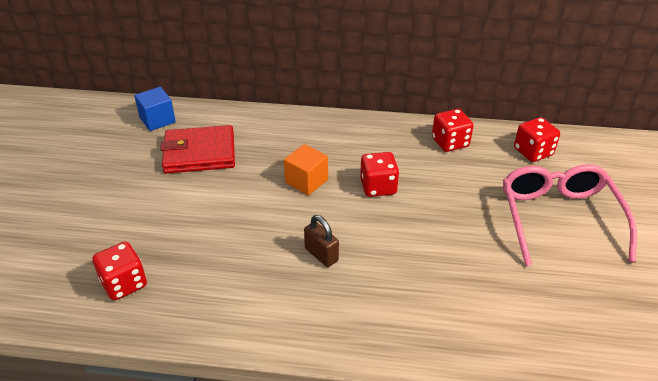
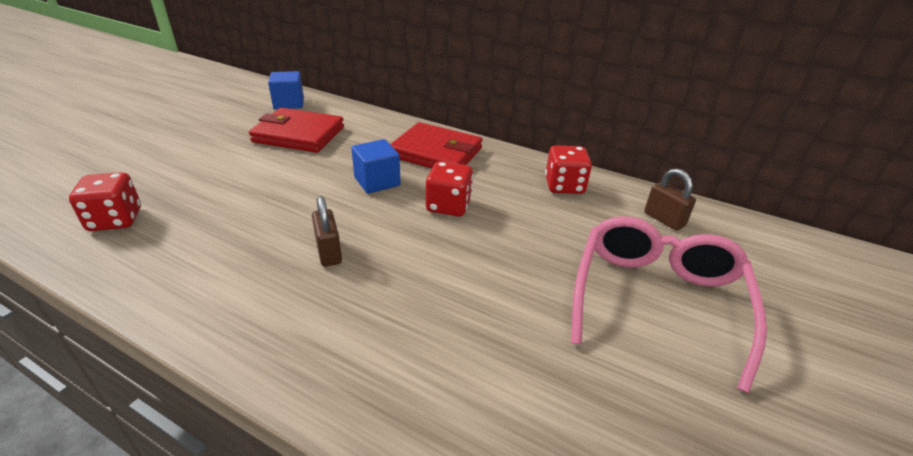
camera: 20 degrees right, 5 degrees down
(306, 181) = (377, 181): orange cube -> blue cube
(332, 138) = (436, 153): none -> red wallet
(533, 152) = (664, 219): red dice -> brown padlock

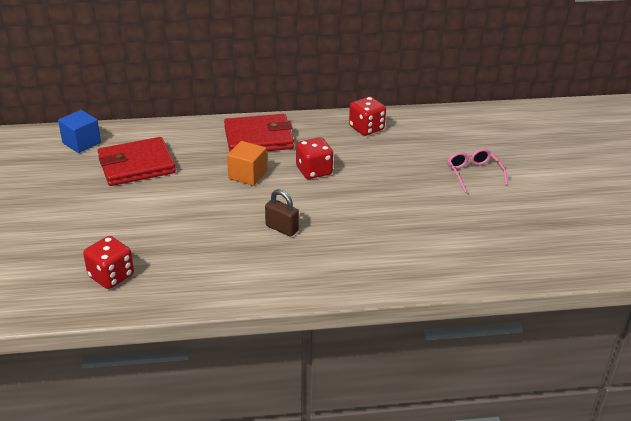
camera: 35 degrees left, 0 degrees up
(377, 181) = (247, 175): blue cube -> orange cube
(656, 300) = (473, 173): pink glasses -> pink glasses, size x0.52
(664, 219) = (440, 127): brown padlock -> none

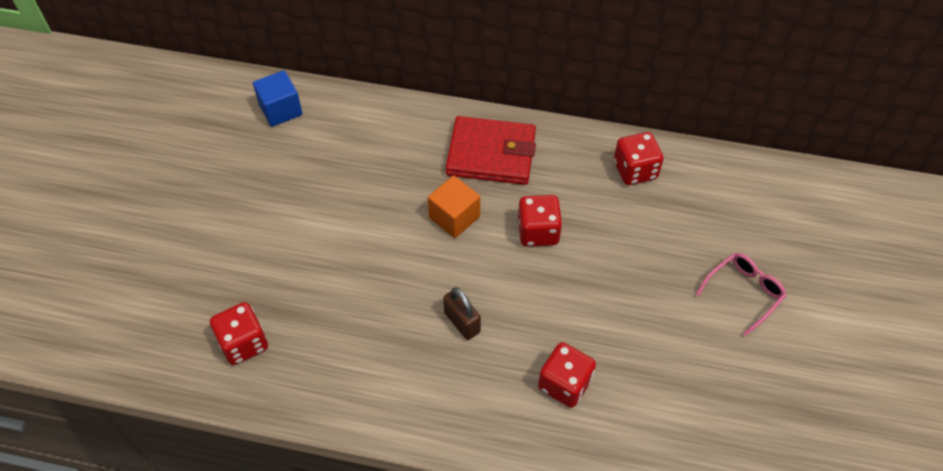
camera: 20 degrees right, 20 degrees up
(136, 165) = (330, 166): red wallet -> none
(375, 245) = (564, 384): none -> red dice
(473, 173) = (744, 292): pink glasses -> pink glasses turned 45 degrees clockwise

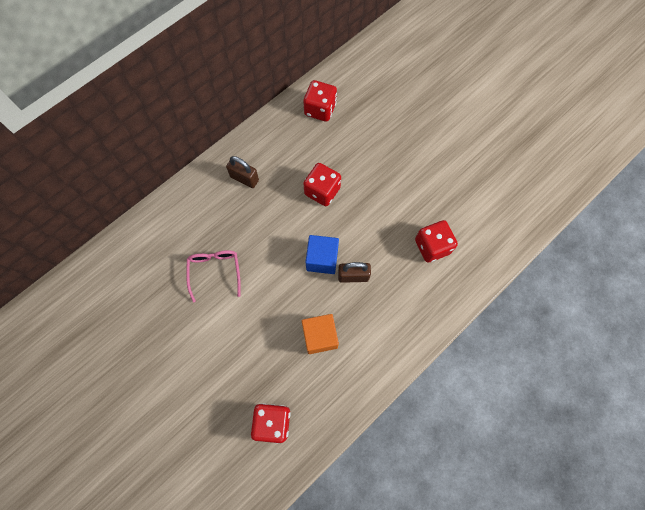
camera: 55 degrees left, 15 degrees up
(280, 110) = (96, 287): blue cube -> blue cube (322, 259)
(454, 217) = (275, 231): orange cube -> orange cube (320, 336)
(491, 154) = (244, 178): red wallet -> brown padlock
(744, 292) = (439, 115): pink glasses -> pink glasses (215, 271)

